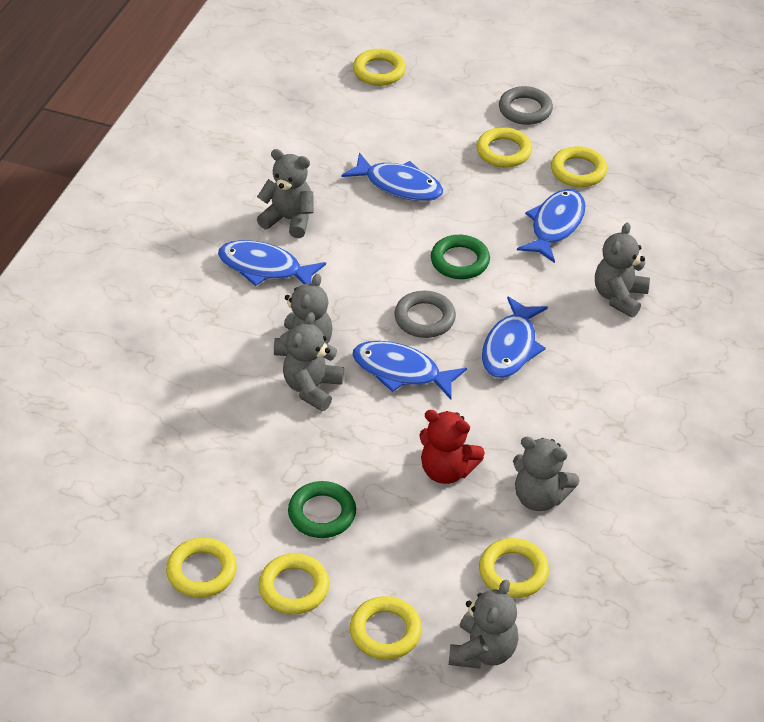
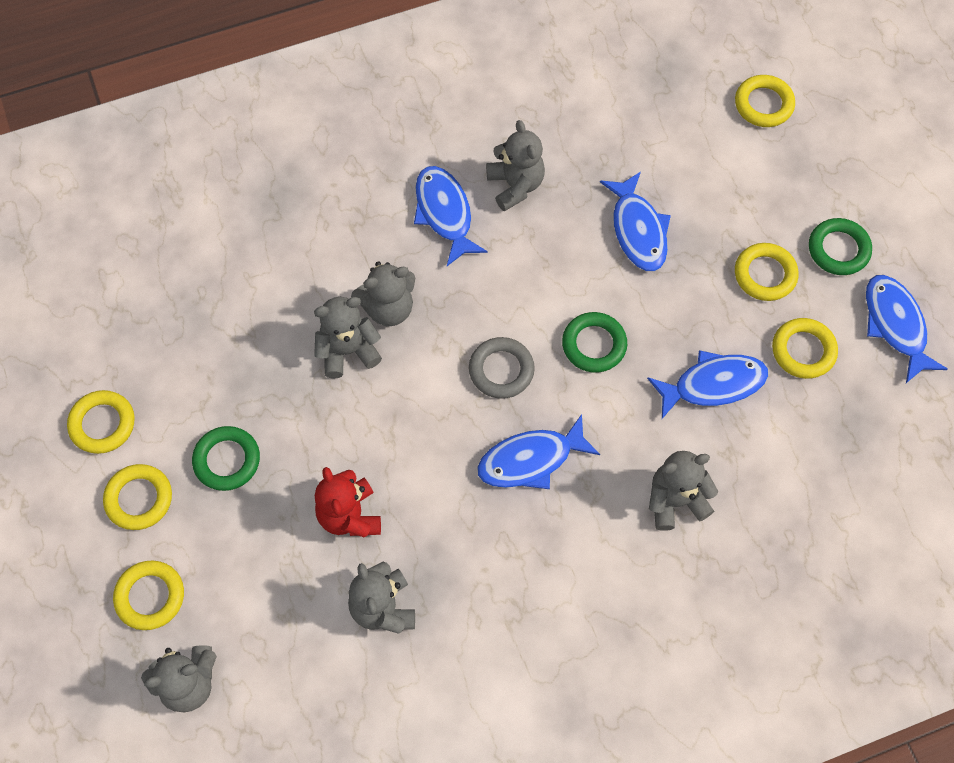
camera: 50 degrees right, 20 degrees up
(401, 371) = (425, 399): blue fish -> blue fish (895, 325)
(513, 572) = (287, 646): yellow ring -> none
(525, 109) = (838, 249): grey ring -> green ring

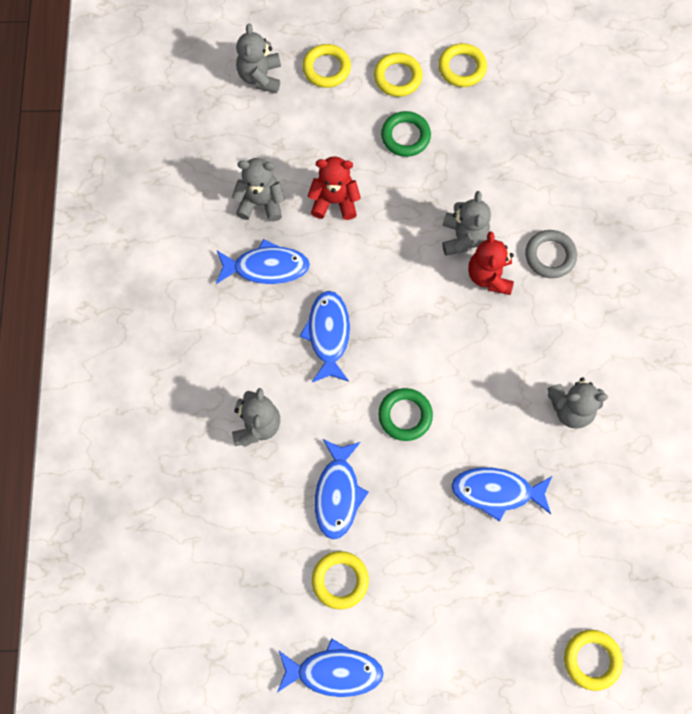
camera: 110 degrees right, 5 degrees up
(388, 308) = (489, 276): grey teddy bear -> red teddy bear
(444, 213) = (561, 344): blue fish -> blue fish (266, 267)
(501, 370) = (408, 339): grey ring -> grey ring (550, 256)
(765, 274) = (419, 580): yellow ring -> none
(838, 249) = (422, 657): green ring -> none

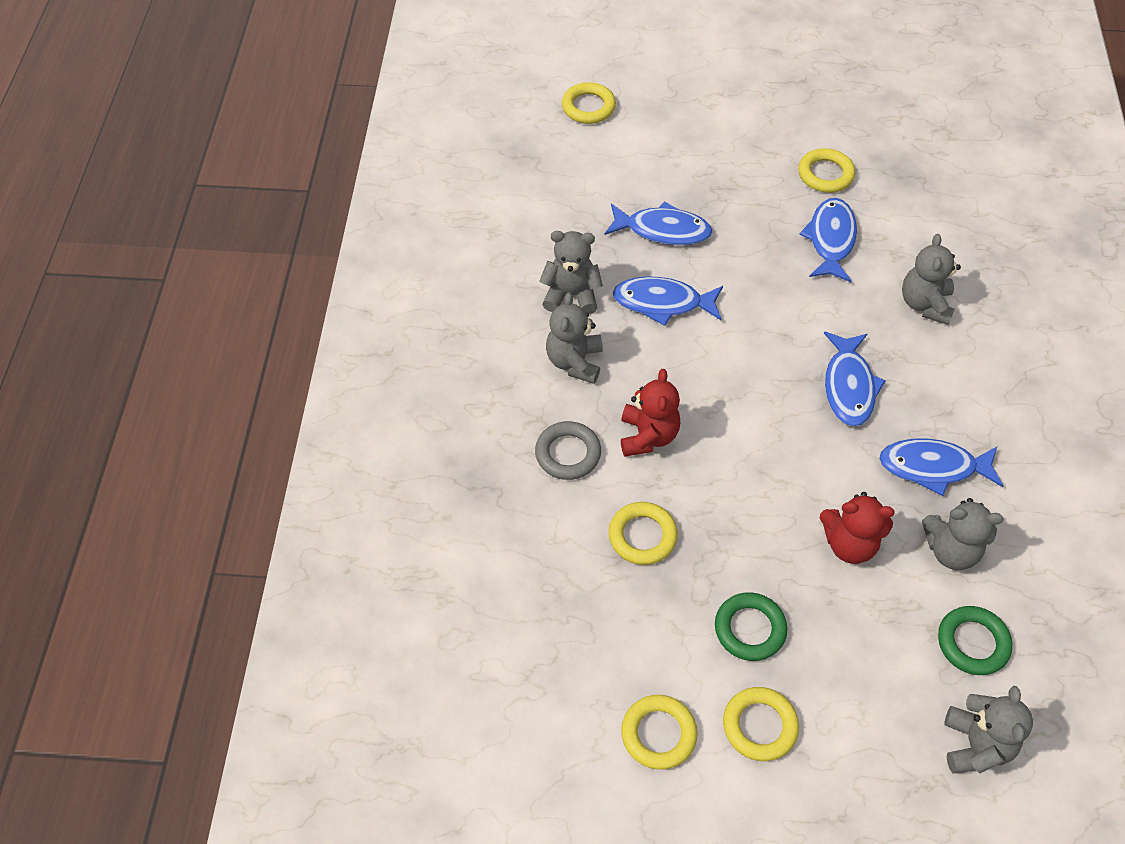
camera: 175 degrees left, 15 degrees down
(326, 68) = (872, 751): yellow ring -> yellow ring (642, 536)
(334, 671) = (828, 114): blue fish -> blue fish (662, 303)
(405, 415) = (758, 301): green ring -> green ring (972, 643)
(463, 237) = (677, 484): grey teddy bear -> grey teddy bear (574, 362)

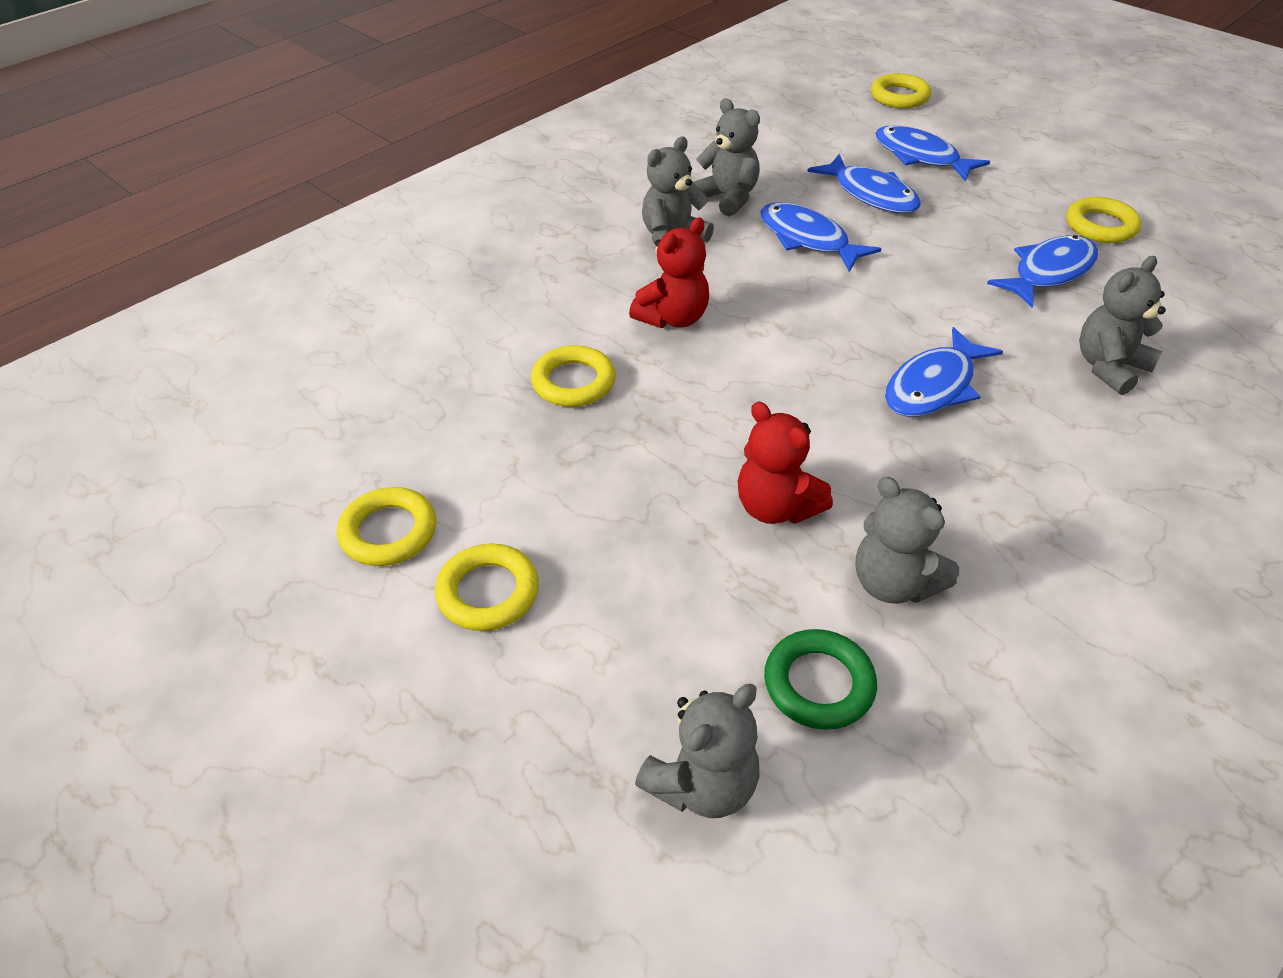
camera: 40 degrees right, 10 degrees down
(568, 453) = (585, 293): grey ring -> none
(749, 629) = (582, 510): green ring -> none
(933, 467) = (958, 501): blue fish -> blue fish (920, 157)

